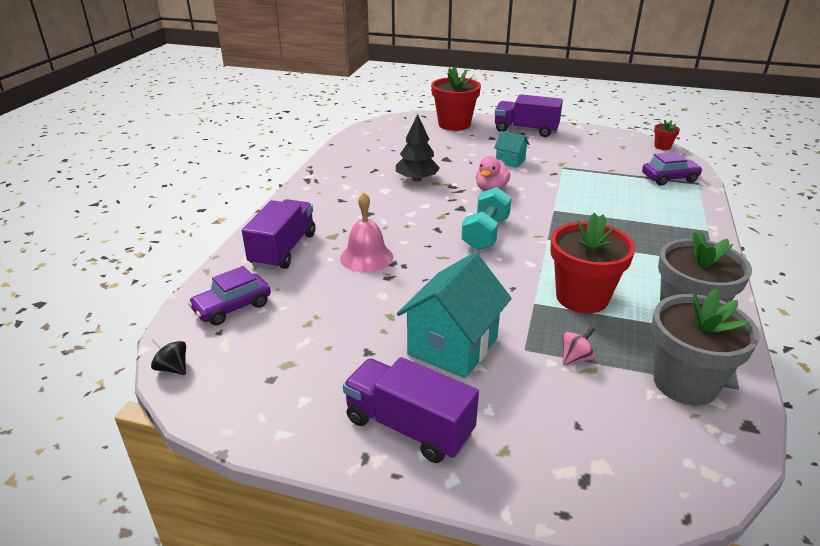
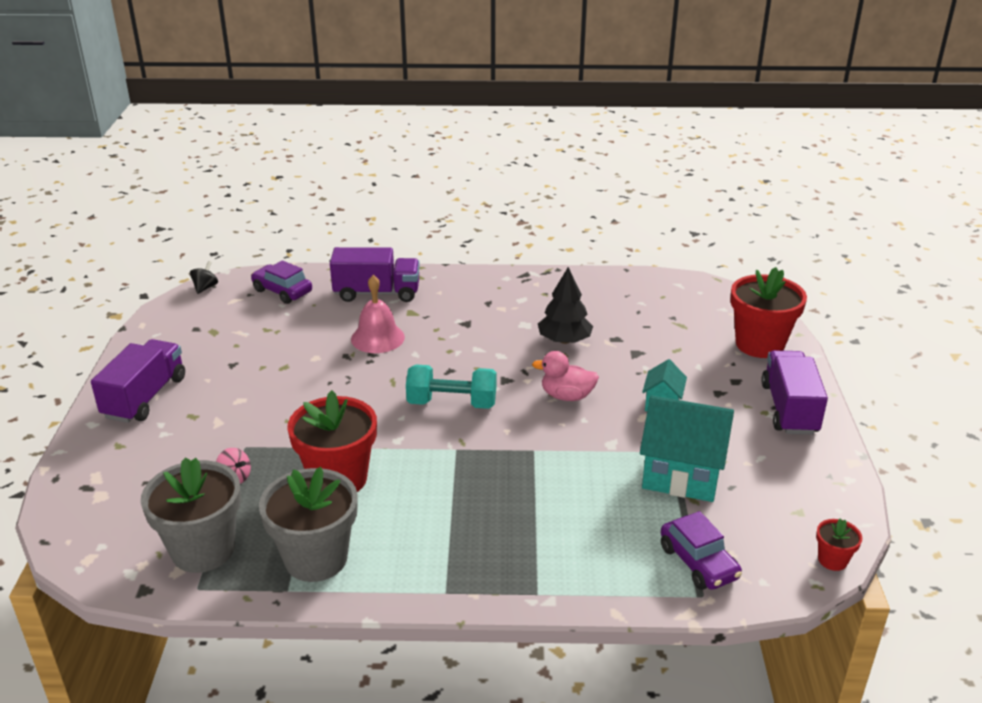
camera: 75 degrees right, 0 degrees up
(452, 346) = (244, 405): turquoise house -> turquoise house (681, 474)

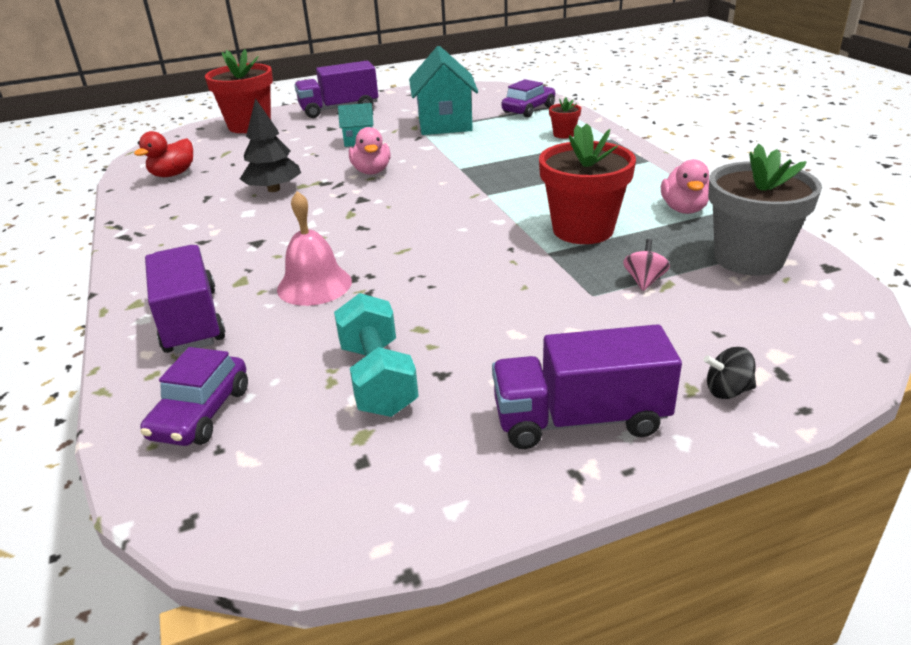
camera: 110 degrees left, 0 degrees up
(205, 287) = (202, 525): black spinning top -> black spinning top (727, 391)
(316, 558) = (684, 209): grey flower pot -> pink duck
(452, 403) = (419, 212): turquoise dumbbell -> turquoise dumbbell (378, 378)
(640, 297) = (173, 174): none -> red duck
(832, 560) = (489, 86): red flower pot -> red flower pot (564, 134)

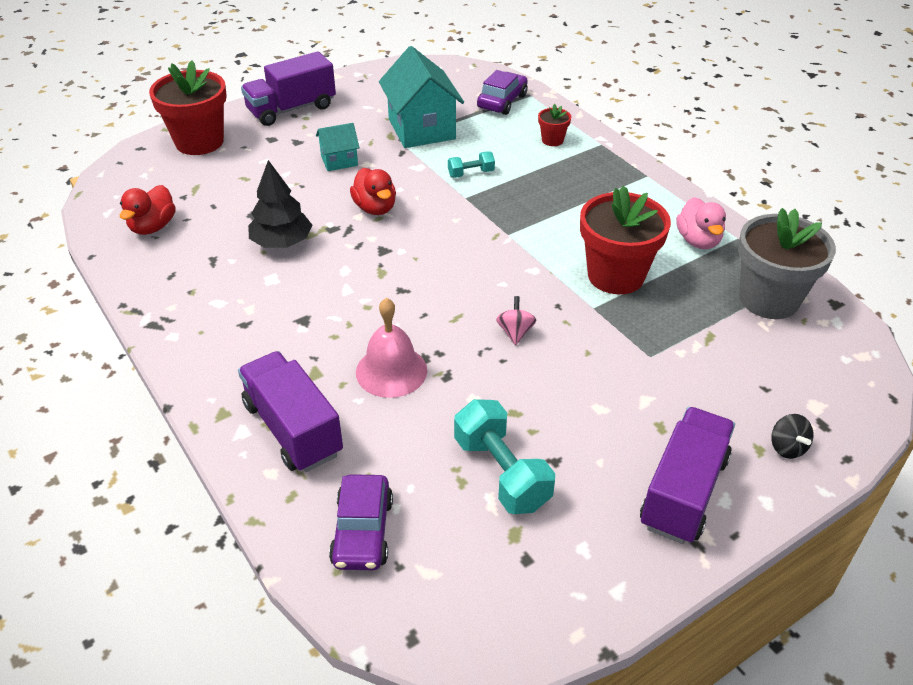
camera: 15 degrees left, 10 degrees up
(372, 171) = (375, 208): pink duck -> red duck
(474, 153) = (471, 173): none -> turquoise dumbbell
(580, 419) = (683, 492): purple truck -> purple truck turned 135 degrees clockwise
(644, 281) = (689, 335): pink spinning top -> pink spinning top (515, 332)
(727, 391) = (787, 448): black spinning top -> black spinning top turned 90 degrees counterclockwise

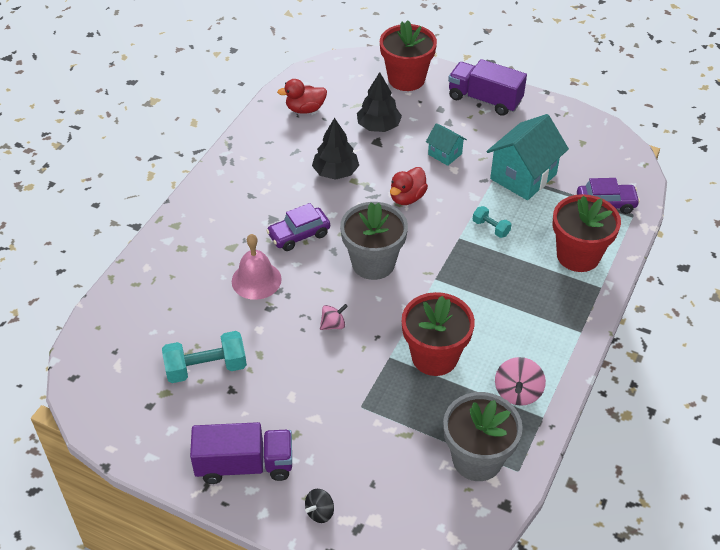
camera: 60 degrees right, 5 degrees up
(247, 186) = (378, 126): none -> black tree
(293, 429) = (182, 260): purple truck -> none
(363, 532) = (128, 325): purple car -> purple car (299, 235)
(448, 267) = (373, 263): none -> grey flower pot
(501, 473) = (206, 368): turquoise dumbbell -> turquoise dumbbell turned 45 degrees clockwise
(552, 140) = (578, 255): red flower pot -> red flower pot, size x2.18
(698, 241) = (517, 392): pink duck -> pink spinning top

